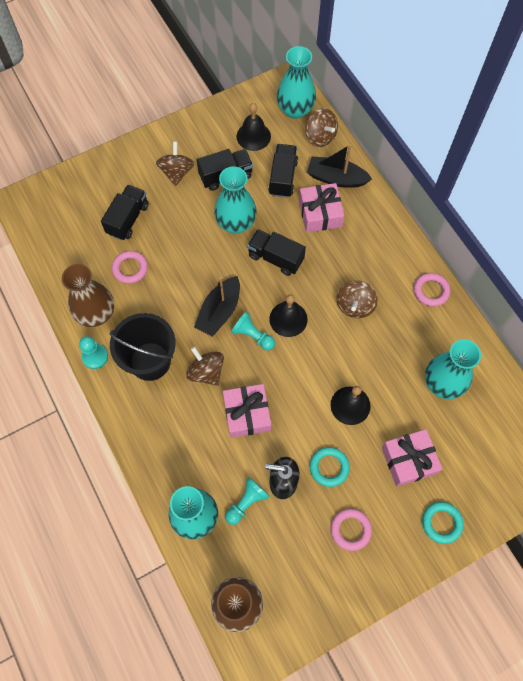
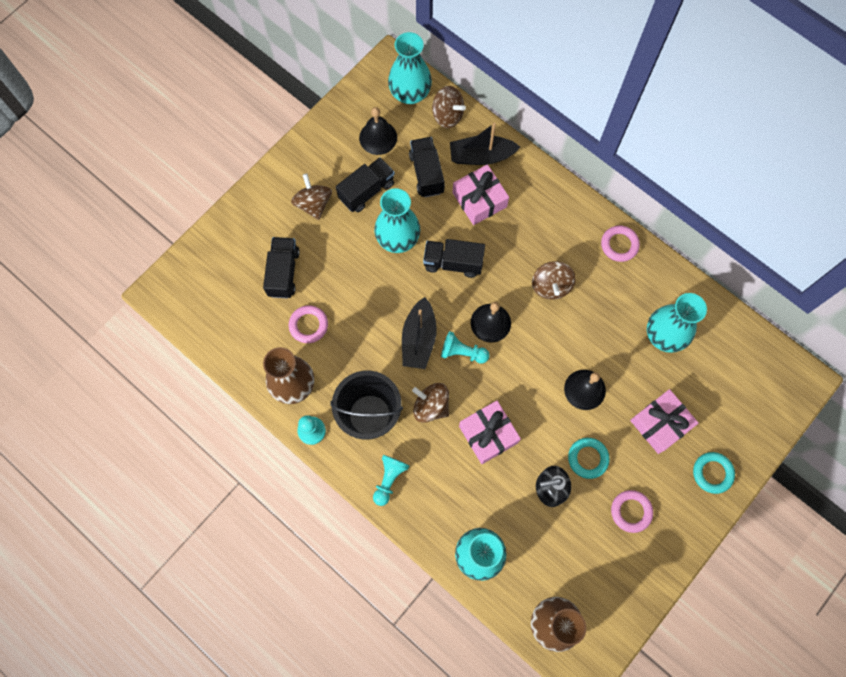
camera: 20 degrees left, 5 degrees up
(246, 502) = (522, 522): turquoise pawn -> turquoise pawn (389, 479)

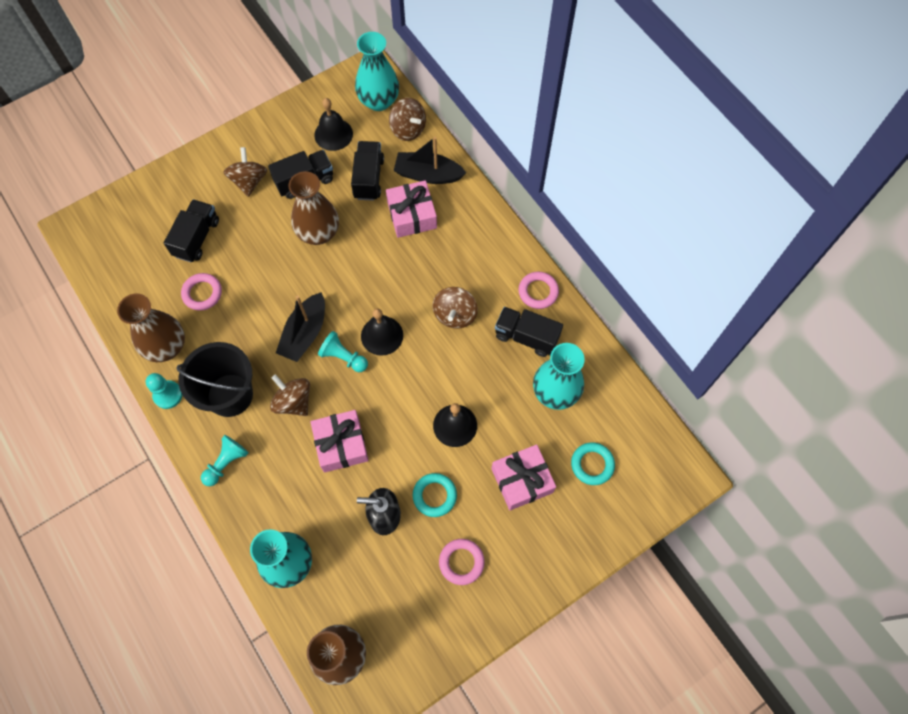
camera: 15 degrees right, 5 degrees down
(398, 239) = (318, 233): turquoise vase -> brown vase
(453, 263) = (365, 268): black truck -> black truck (526, 337)
(712, 473) = (560, 546): turquoise ring -> turquoise ring (592, 464)

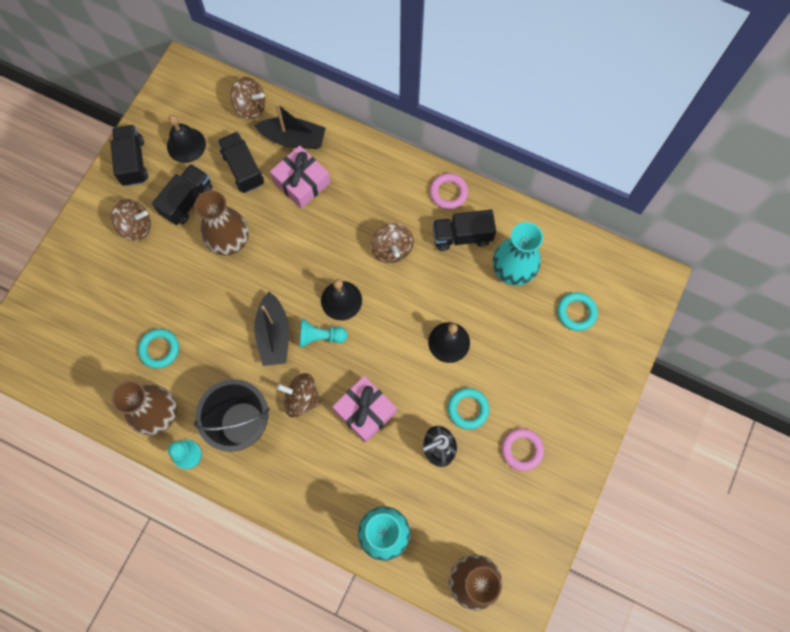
camera: 30 degrees left, 5 degrees up
(197, 238) = (121, 303): black truck -> black truck (133, 162)
(202, 293) = (159, 349): pink ring -> turquoise ring
(226, 463) = (277, 482): turquoise pawn -> none
(249, 181) = (136, 227): brown spinning top -> brown spinning top turned 120 degrees clockwise
(379, 101) = (208, 94): turquoise vase -> none
(428, 174) = (293, 139): black boat -> black boat turned 150 degrees counterclockwise
(522, 480) = (529, 356): pink gift -> none

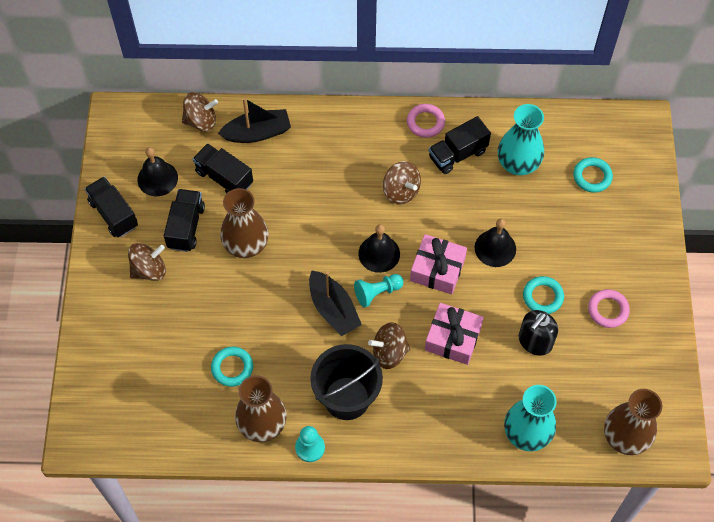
camera: 25 degrees left, 10 degrees down
(301, 182) = (286, 167): pink gift -> pink gift (437, 269)

